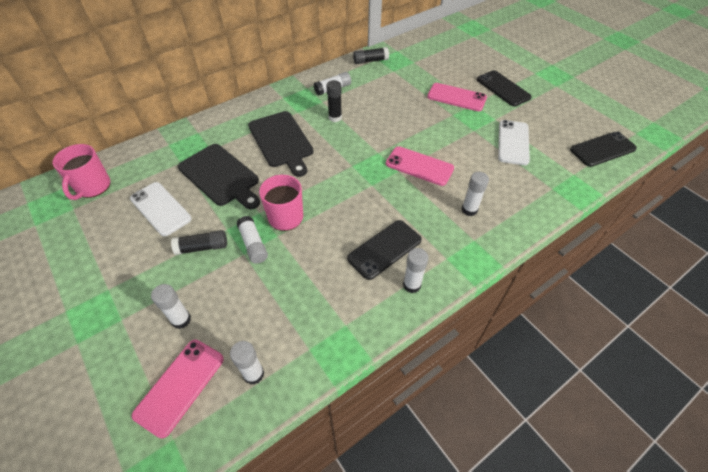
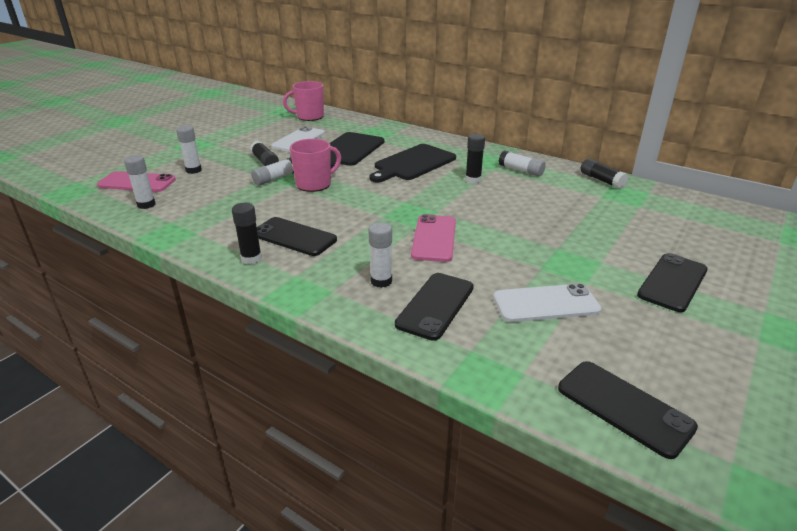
camera: 70 degrees right, 20 degrees down
(412, 285) = (251, 259): white glue stick -> black glue stick
(456, 97) = (599, 246): pink phone -> none
(505, 190) = (435, 306): none -> black phone

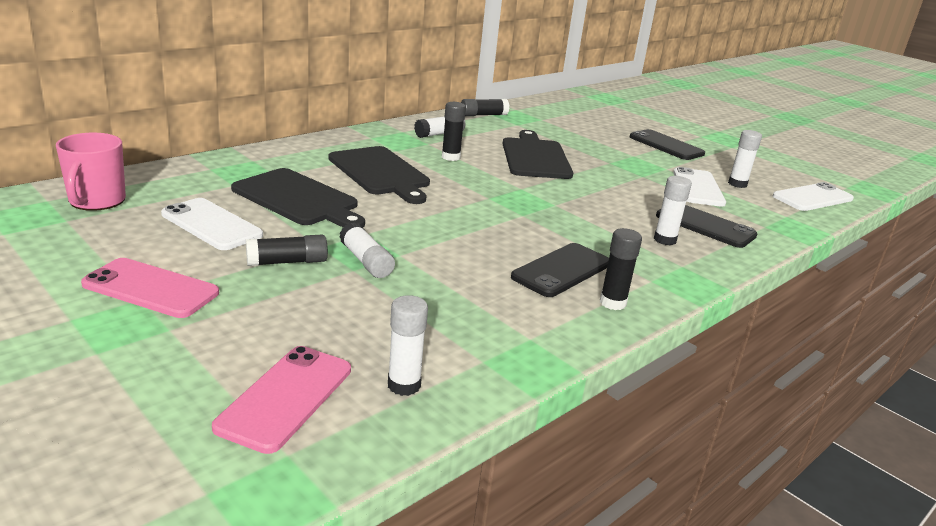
camera: 80 degrees left, 5 degrees down
(193, 170) = (271, 330): white glue stick -> white glue stick (737, 184)
(314, 184) = (407, 237): pink mug -> none
(434, 238) = (582, 201): pink phone -> pink phone (151, 289)
(519, 211) = (535, 157): none -> black cutting board
(624, 407) = (812, 198): black phone -> white phone

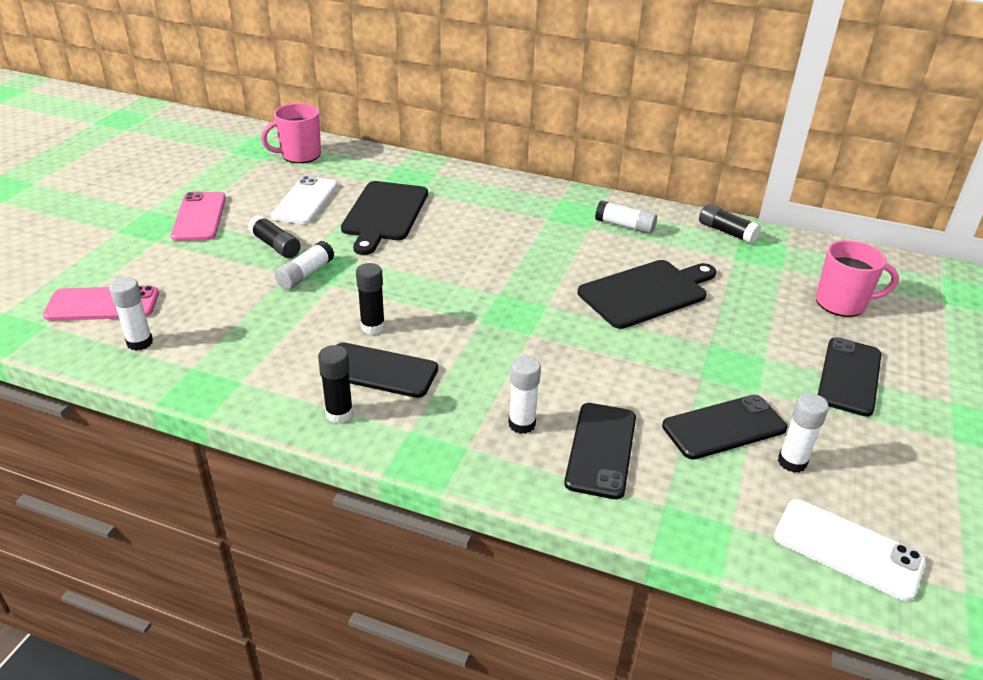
camera: 65 degrees right, 10 degrees up
(380, 173) = (482, 228): black cutting board -> none
(451, 157) = (571, 248): black glue stick -> black glue stick (373, 327)
(593, 121) = (842, 303): none -> pink mug
(698, 188) = (724, 427): white phone -> black phone

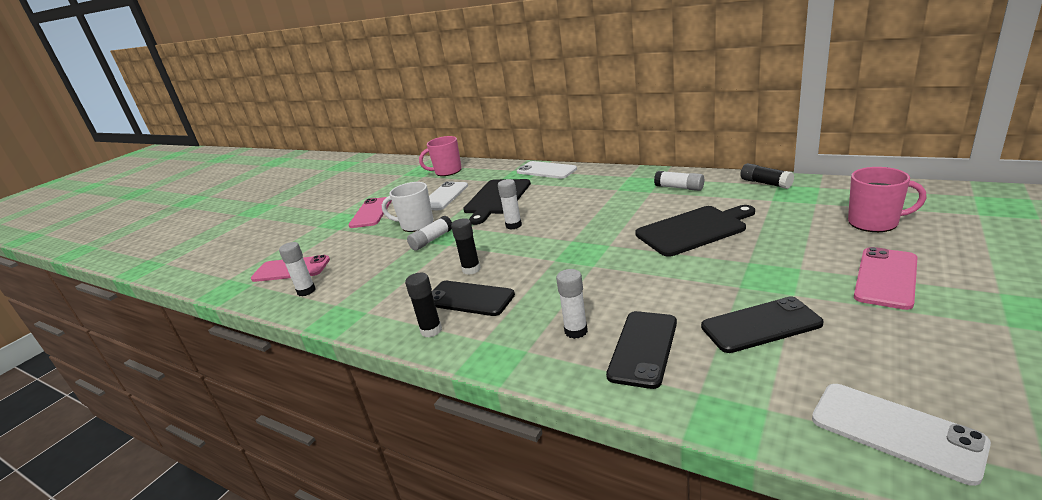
camera: 15 degrees right, 10 degrees down
(275, 246) = (416, 225): black glue stick -> white mug
(446, 174) = (546, 170): none -> white phone
(792, 462) = (830, 352): white glue stick -> white glue stick (513, 225)
(849, 376) = (886, 278): black phone -> pink phone

